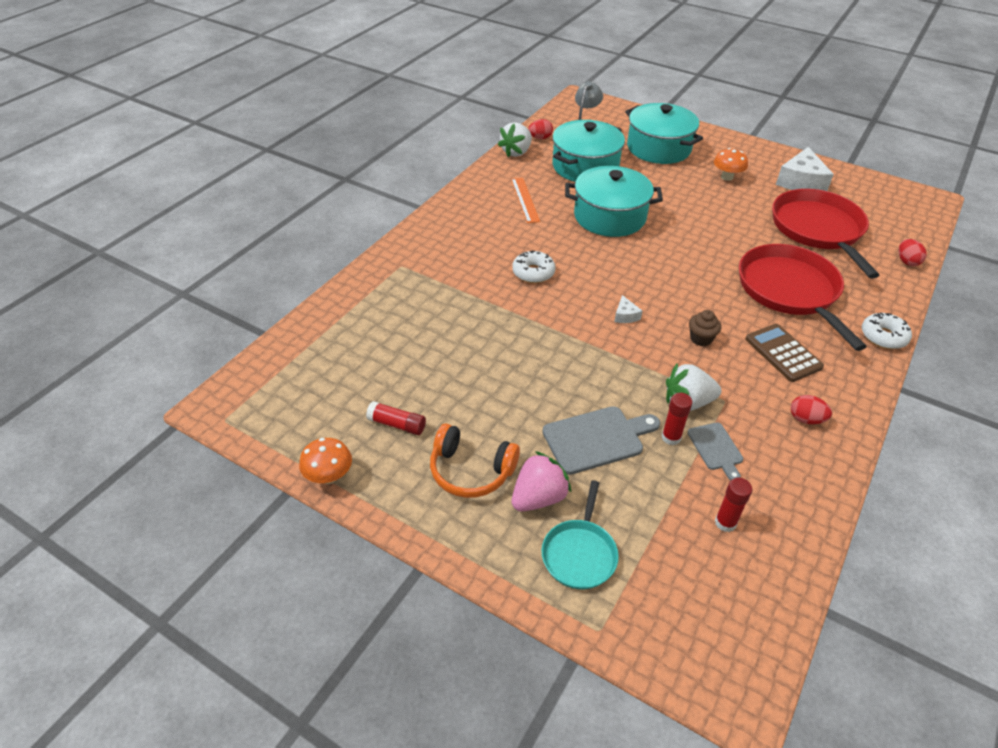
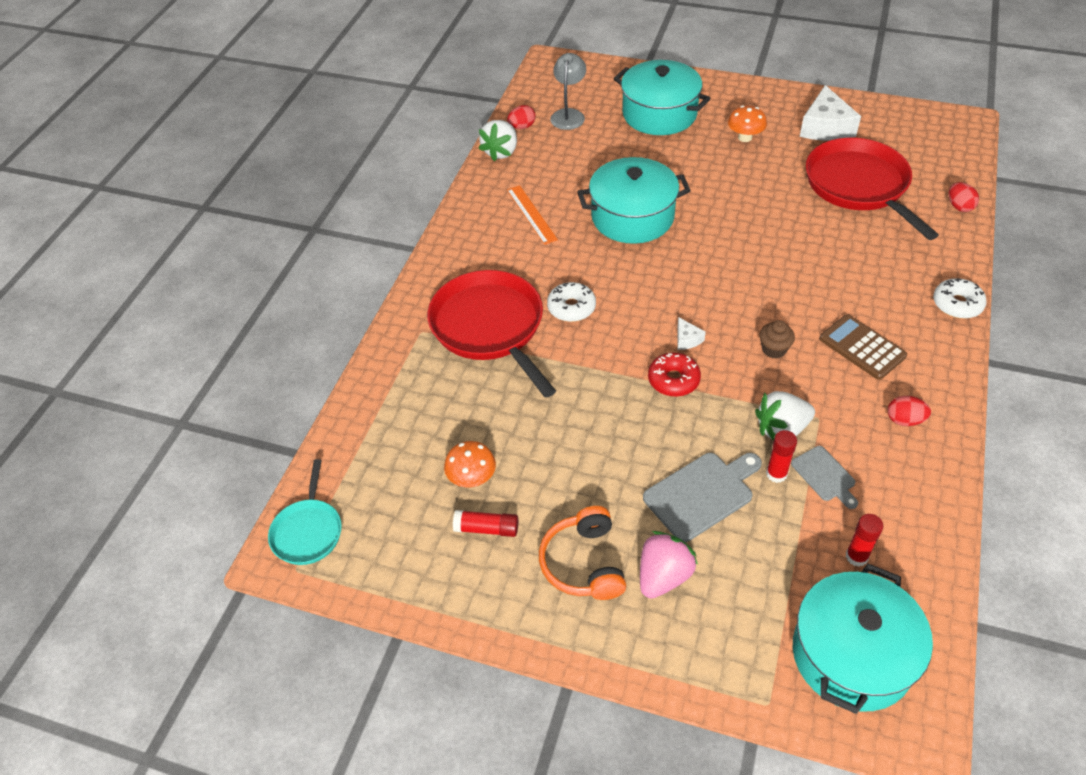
camera: 10 degrees left, 5 degrees up
(329, 476) = (436, 607): orange mushroom -> orange mushroom (472, 478)
(471, 471) = (584, 563): orange headphones -> orange headphones turned 75 degrees clockwise
(579, 553) = (724, 627): turquoise pan -> turquoise pan (308, 531)
(585, 166) = (585, 155): turquoise pot -> turquoise pot (852, 655)
(602, 344) = (673, 380): none -> red donut
(790, 291) = (849, 270): red pan -> red pan (490, 327)

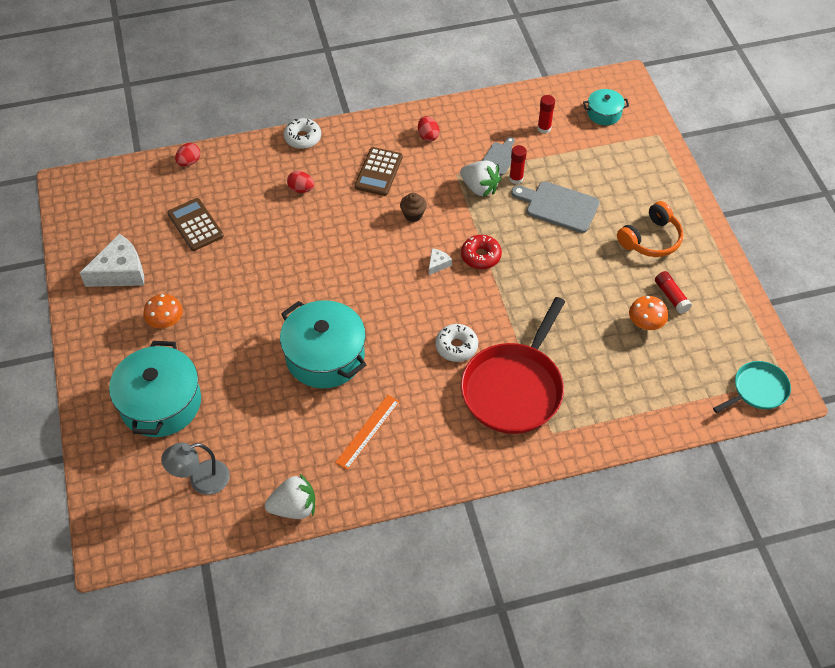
camera: 125 degrees left, 5 degrees up
(522, 127) = (243, 512): red egg -> red egg (301, 189)
(663, 576) = (627, 201): pink strawberry -> none
(852, 655) = (604, 113): turquoise pot -> turquoise pot, size x0.50
(859, 186) = (195, 225): red pan -> brown calculator

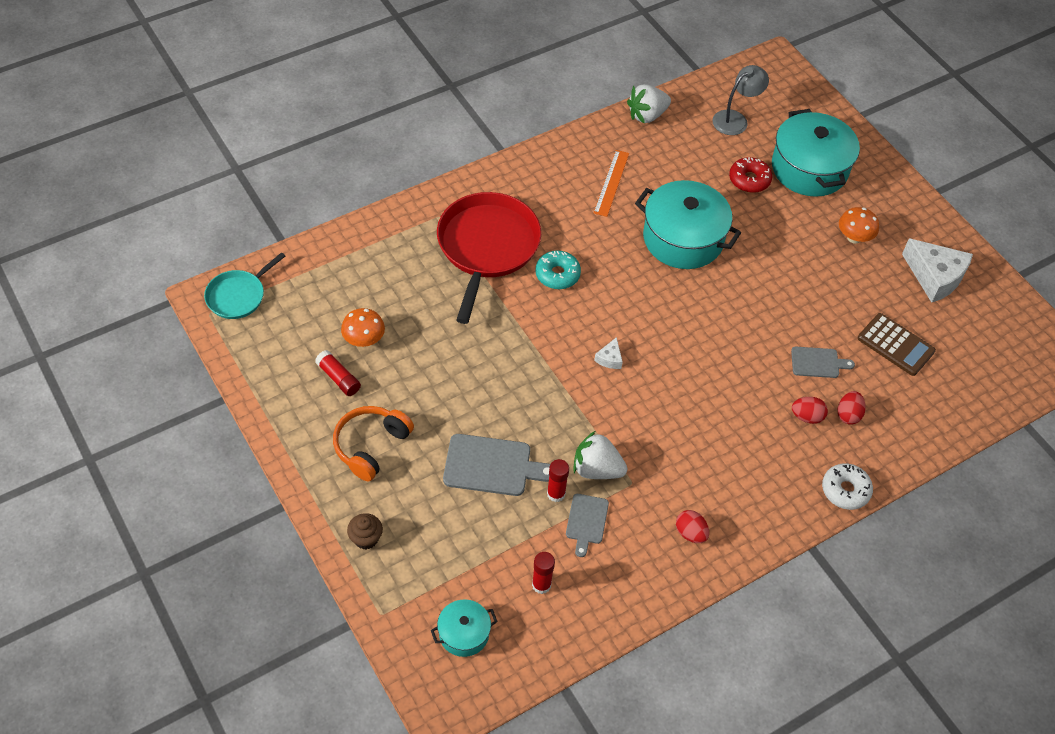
camera: 160 degrees right, 0 degrees up
(120, 272) = (935, 277): white cheese -> white cheese turned 90 degrees counterclockwise
(189, 162) = (957, 422): red egg -> red egg (848, 415)
(268, 225) = (817, 362): none -> grey cutting board
(378, 172) = (728, 462): brown calculator -> none
(413, 215) = (662, 413): brown cupcake -> brown cupcake (366, 538)
(456, 346) = (557, 274): white donut -> turquoise donut
(481, 256) = (565, 379): red donut -> red donut (749, 180)

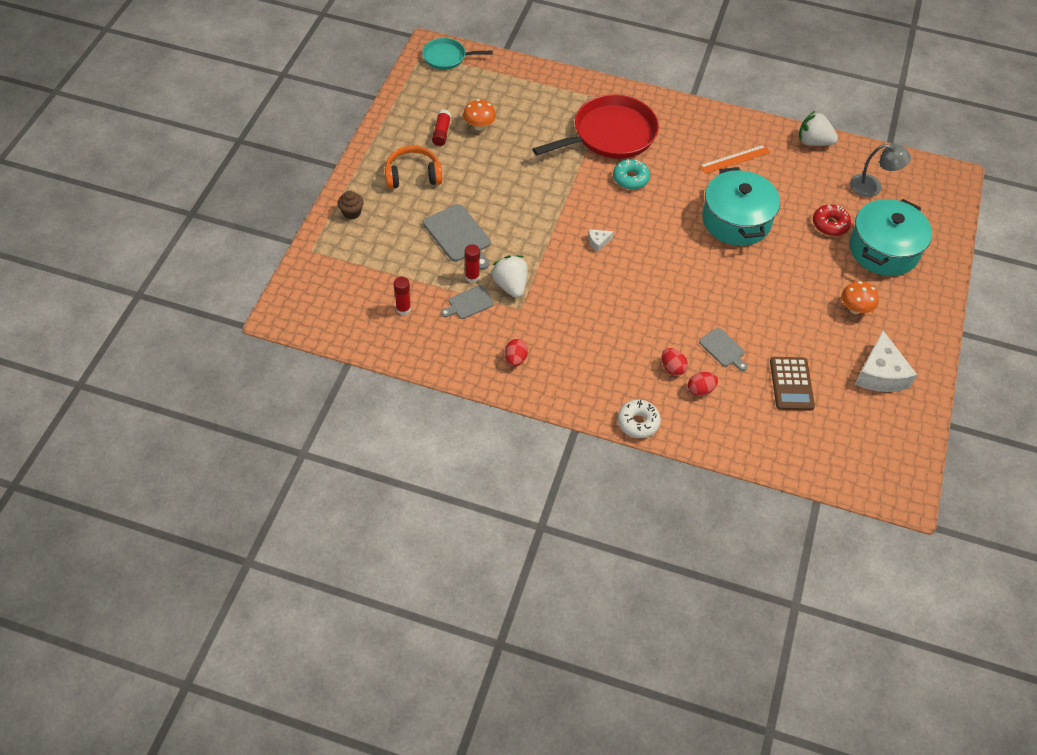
camera: 50 degrees right, 0 degrees up
(464, 633) = (336, 294): turquoise pot -> none

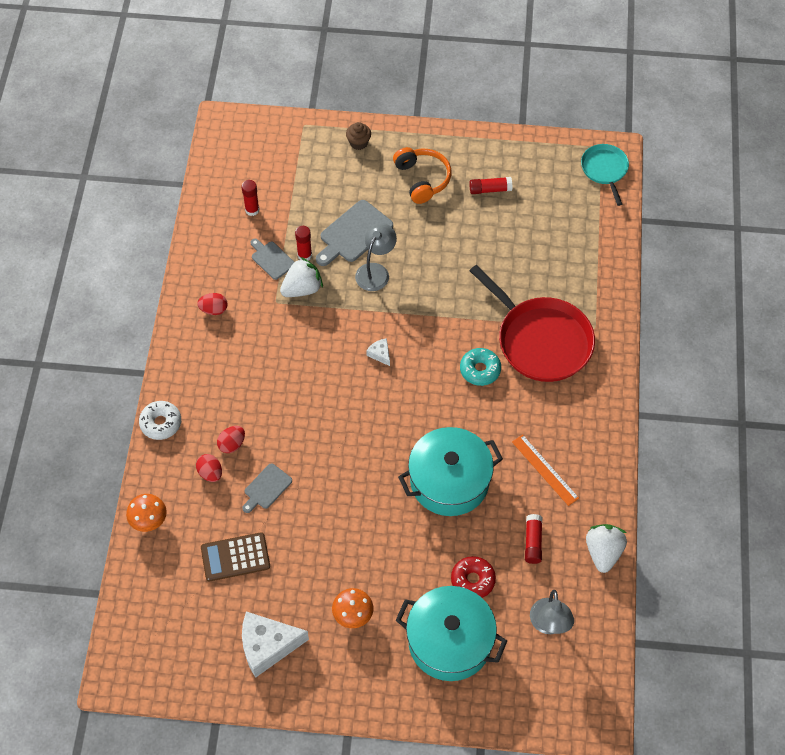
camera: 80 degrees right, 5 degrees up
(479, 126) = (511, 219): orange mushroom -> orange mushroom (149, 520)
(507, 228) = (376, 271): none -> grey lamp
(799, 180) = (533, 542): none -> red glue stick

